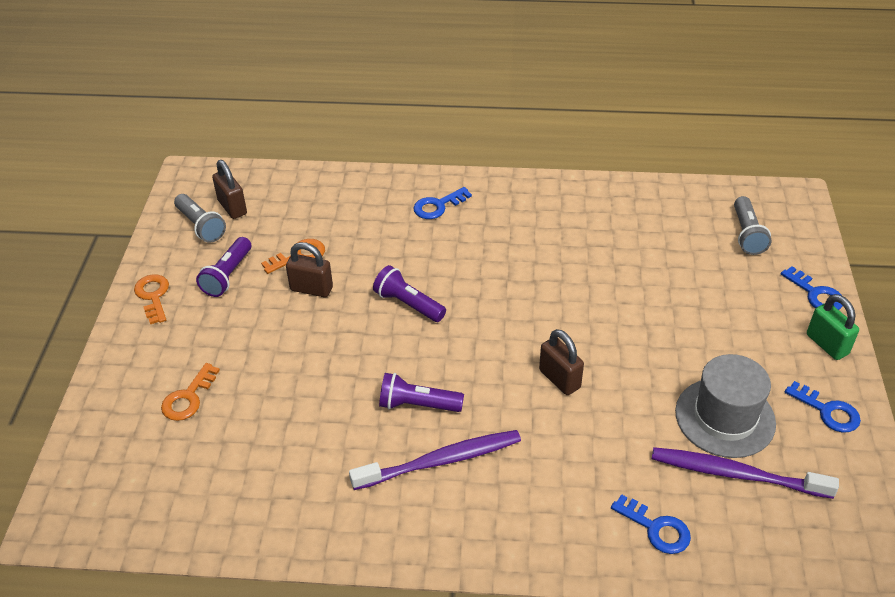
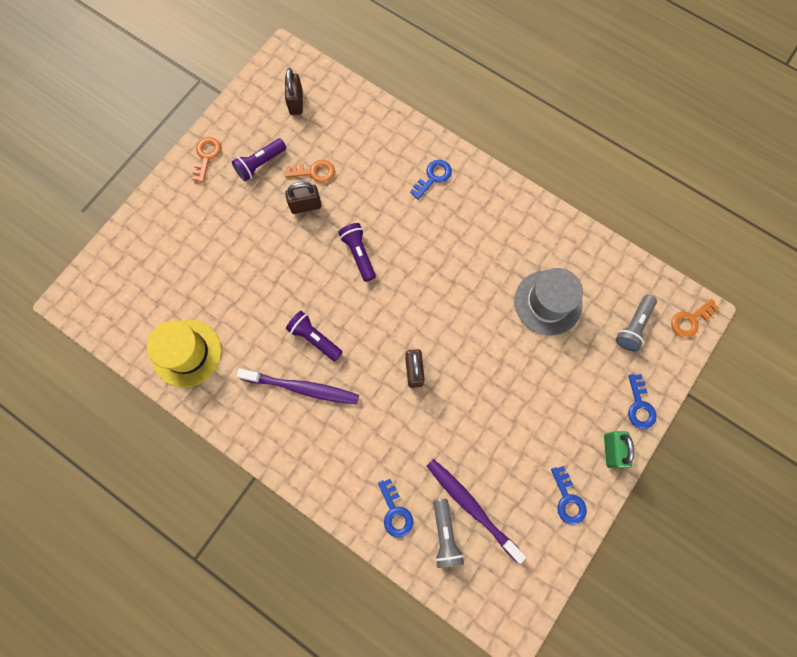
camera: 30 degrees right, 30 degrees up
(188, 398) = (185, 252): orange key -> orange key (690, 320)
(201, 226) = (267, 109): grey flashlight -> grey flashlight (445, 535)
(262, 500) = (187, 353): none -> yellow hat
(311, 289) = (306, 206): brown padlock -> brown padlock turned 60 degrees counterclockwise
(438, 206) = (433, 177): blue key -> blue key turned 135 degrees clockwise
(725, 417) = (497, 463): grey hat -> grey hat (548, 302)

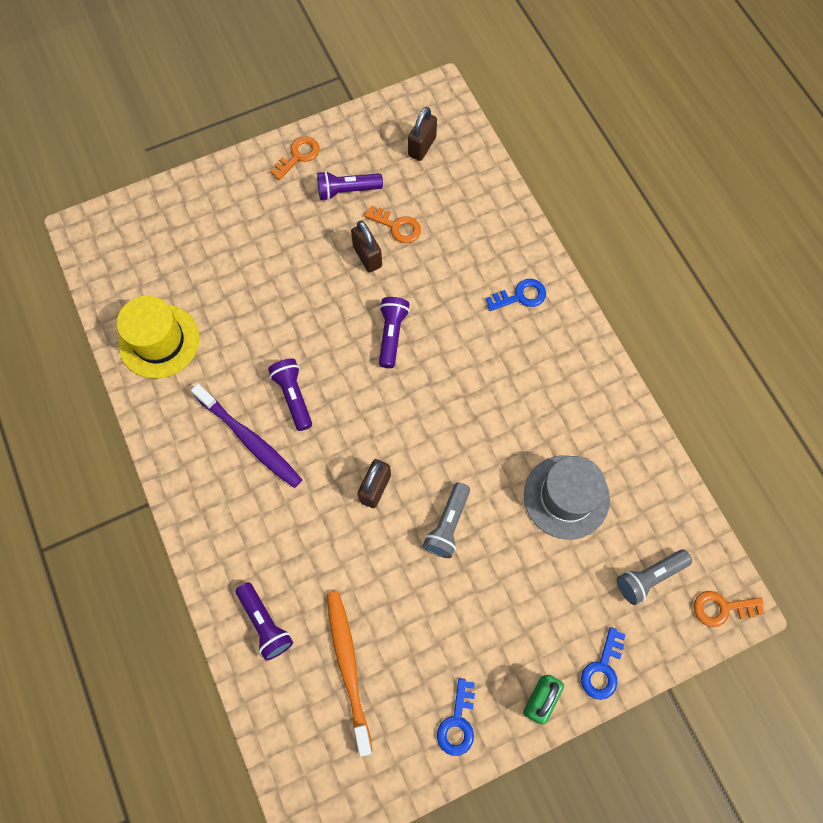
camera: 30 degrees right, 5 degrees down
(306, 206) = (367, 256): brown padlock -> brown padlock turned 45 degrees clockwise
(395, 512) = (265, 623): blue key -> purple flashlight
(445, 535) = (302, 679): grey flashlight -> grey flashlight (447, 525)
(471, 507) = (348, 667): purple toothbrush -> orange toothbrush

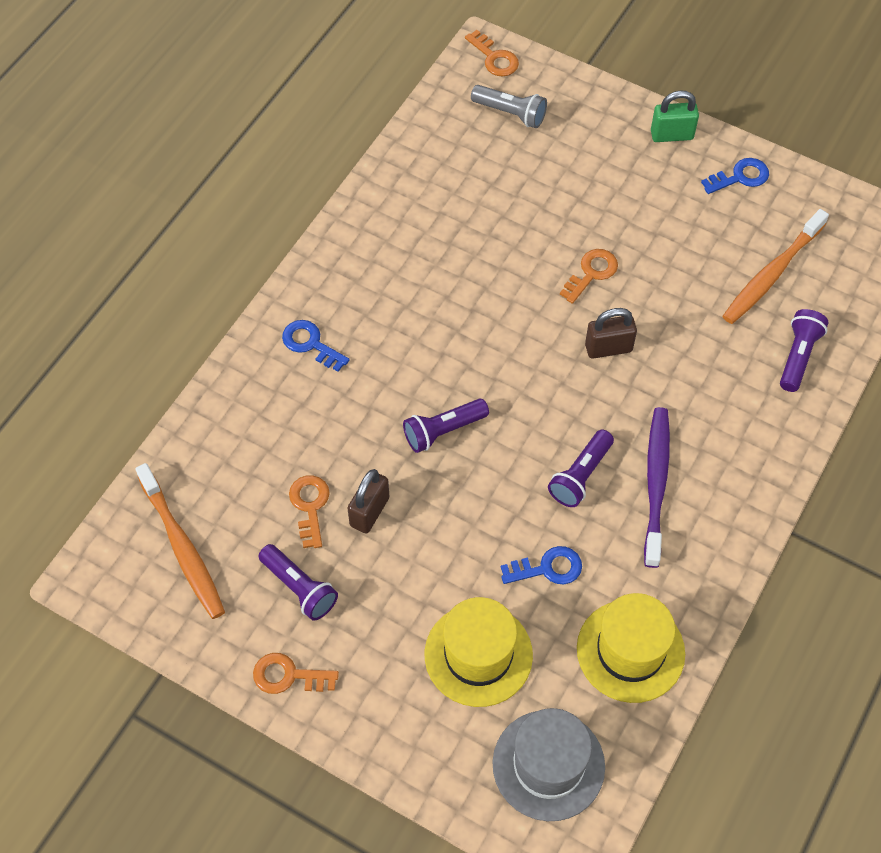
camera: 125 degrees left, 10 degrees down
(228, 257) = (478, 655): none -> yellow hat
(422, 147) = (182, 548): brown padlock -> orange toothbrush
(447, 525) = (591, 273): grey flashlight -> orange key
(566, 497) = (490, 202): grey hat -> grey hat (548, 765)
(602, 669) = (611, 108): blue key -> blue key (547, 568)

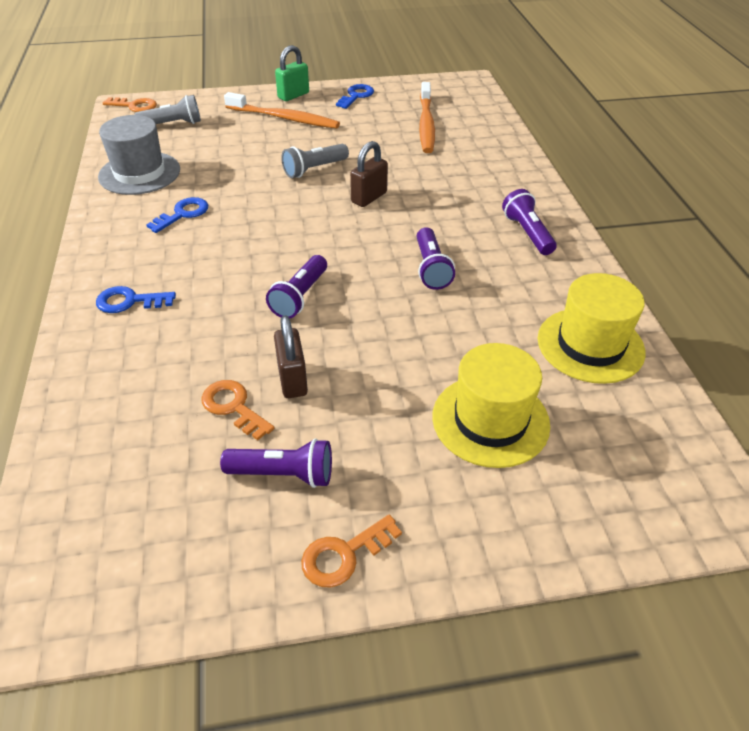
camera: 40 degrees left, 15 degrees down
(182, 548) = (127, 518): orange toothbrush -> orange toothbrush (284, 118)
(547, 568) = (473, 332): blue key -> blue key (183, 214)
(548, 765) = (634, 459): grey hat -> grey hat (139, 173)
(591, 273) = (314, 169): orange key -> grey flashlight
(656, 484) = (485, 246): purple toothbrush -> none
(798, 356) = (487, 149): purple flashlight -> purple flashlight (527, 233)

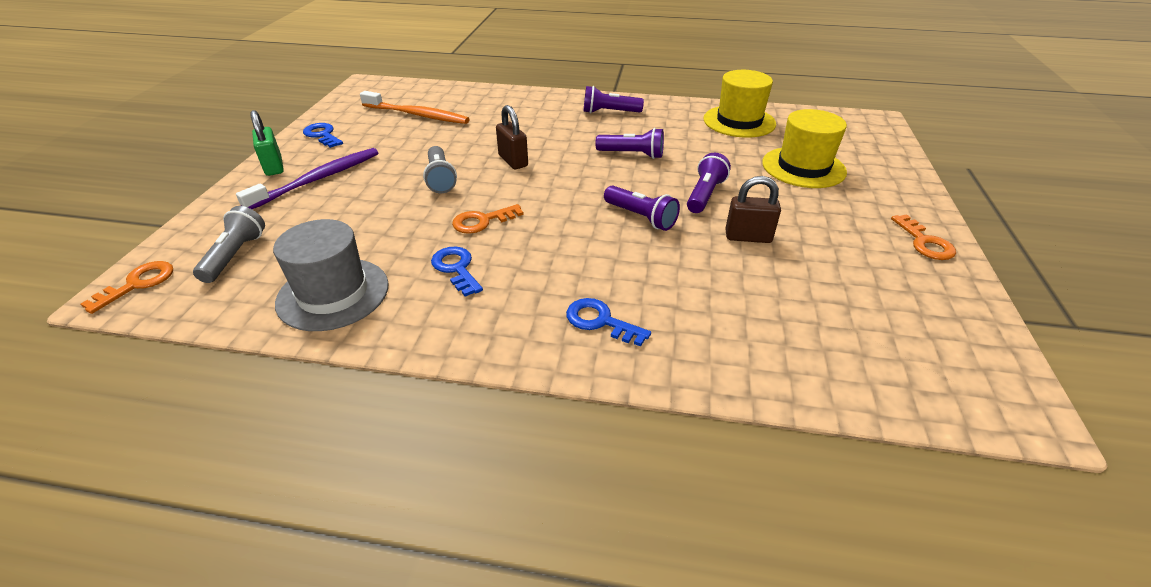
camera: 70 degrees left, 5 degrees down
(129, 301) = (600, 321): blue key -> blue key turned 105 degrees clockwise
(233, 407) = (776, 271): orange key -> orange key (482, 221)
(283, 474) = (852, 256): purple flashlight -> purple flashlight (705, 195)
(284, 118) = (318, 179): orange toothbrush -> purple toothbrush

